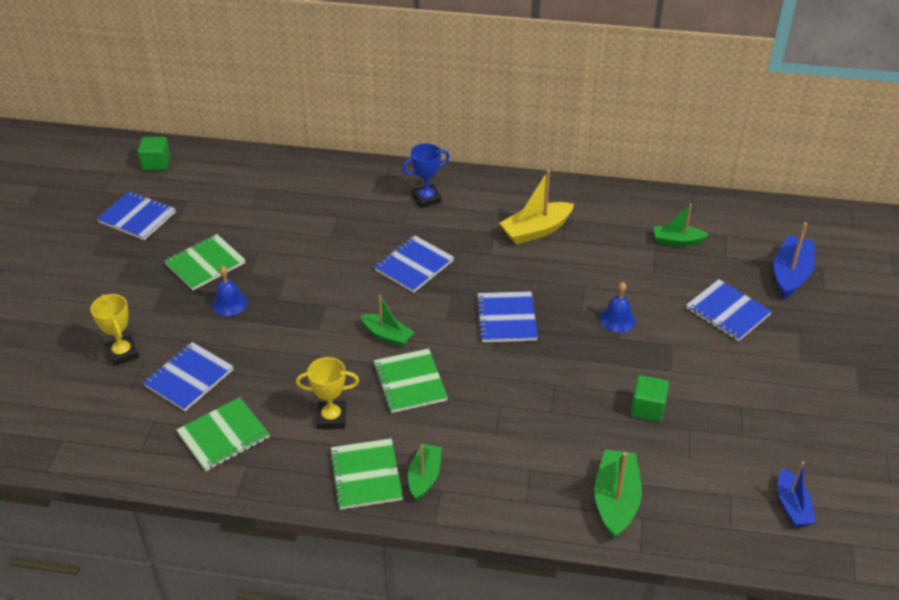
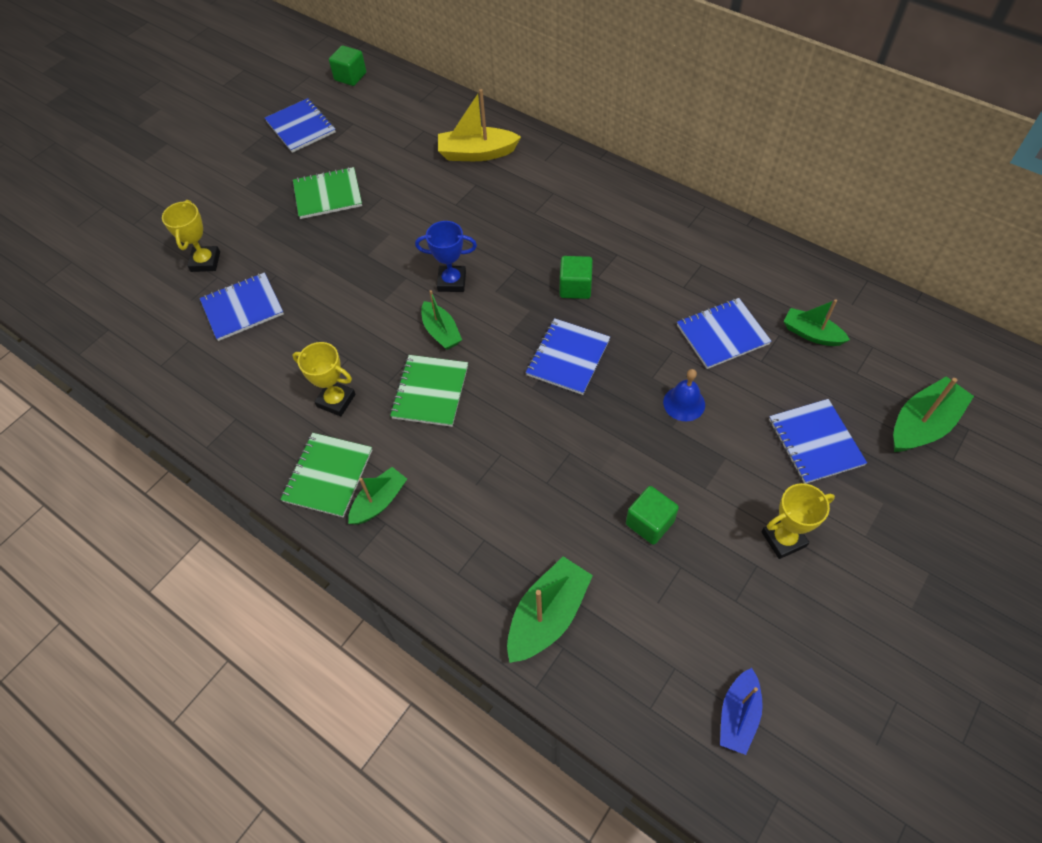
camera: 30 degrees right, 15 degrees up
(223, 436) = (234, 379): green notebook -> none
(229, 303) = (323, 243): blue bell -> none
(414, 265) = (514, 264): blue notebook -> blue notebook (722, 335)
(426, 199) = (573, 193): blue trophy -> blue trophy (452, 281)
(477, 267) = (575, 287): none -> green cube
(536, 230) = (662, 267): yellow boat -> yellow boat (477, 153)
(748, 382) = (783, 539): none -> yellow trophy
(791, 274) = (922, 424): blue boat -> green boat

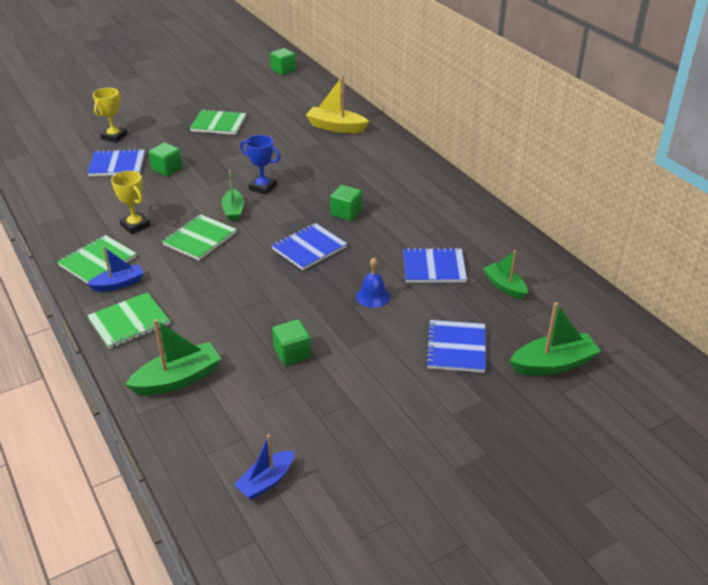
camera: 20 degrees right, 20 degrees down
(301, 127) = (230, 87): blue notebook -> none
(313, 293) = (167, 169): none -> green cube
(379, 501) = (118, 284): green boat -> blue boat
(433, 555) = (129, 322): none -> green notebook
(783, 539) = (385, 394): yellow trophy -> none

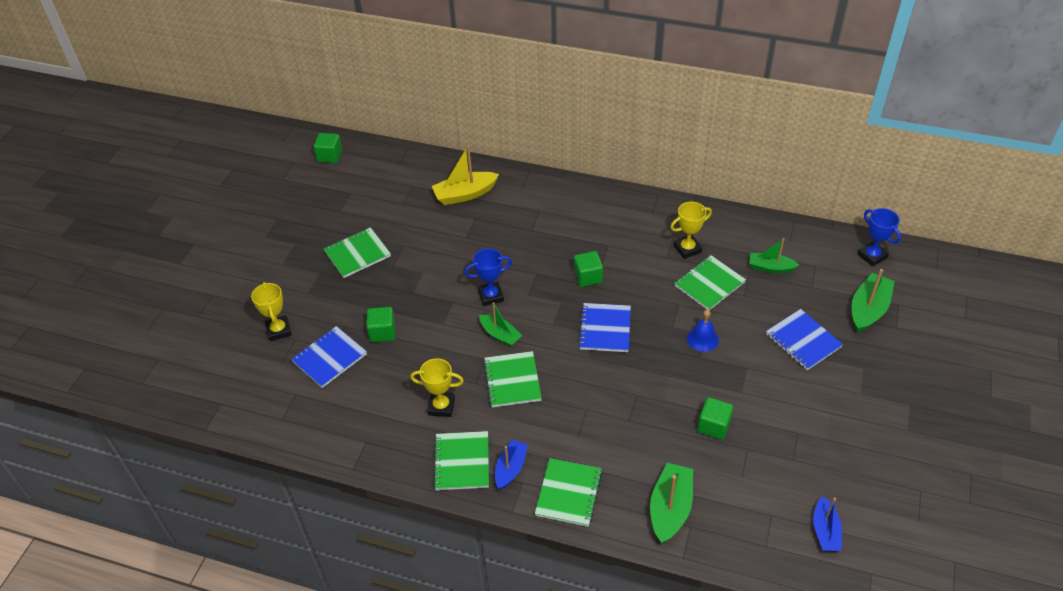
camera: 40 degrees left, 10 degrees up
(434, 267) = (709, 284): blue notebook -> green notebook
(451, 237) = (687, 249): none -> yellow trophy
(617, 331) = (872, 256): none -> blue trophy

